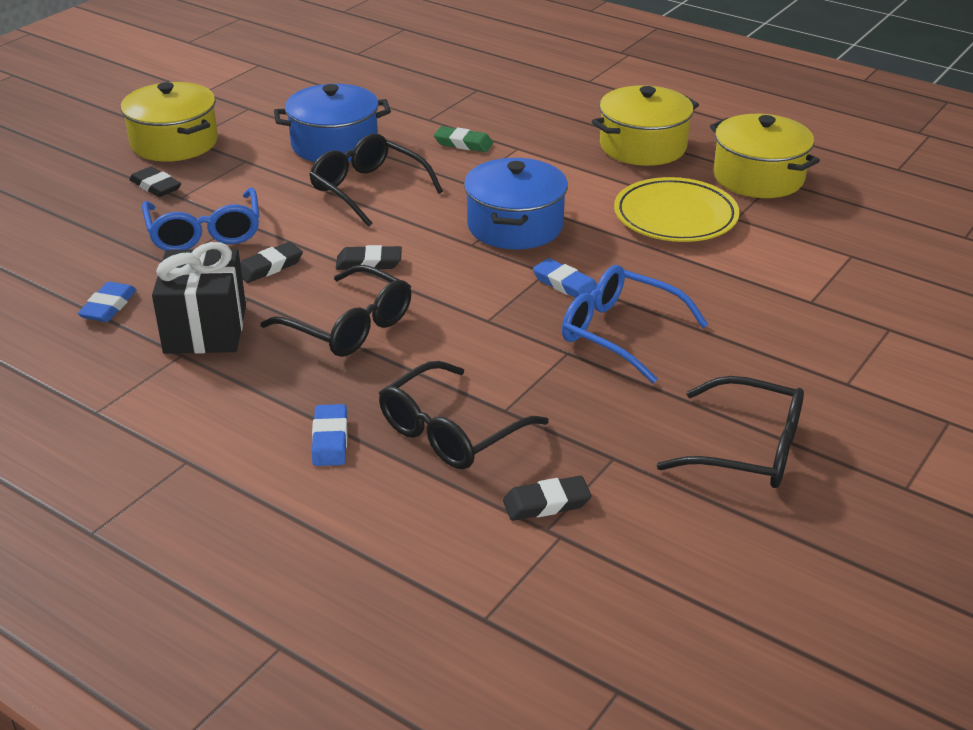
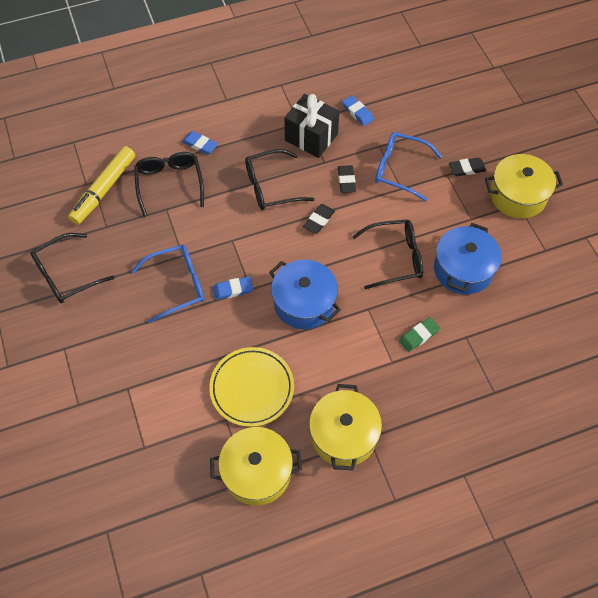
camera: 125 degrees right, 25 degrees up
(546, 503) = (104, 189): black eraser -> yellow marker

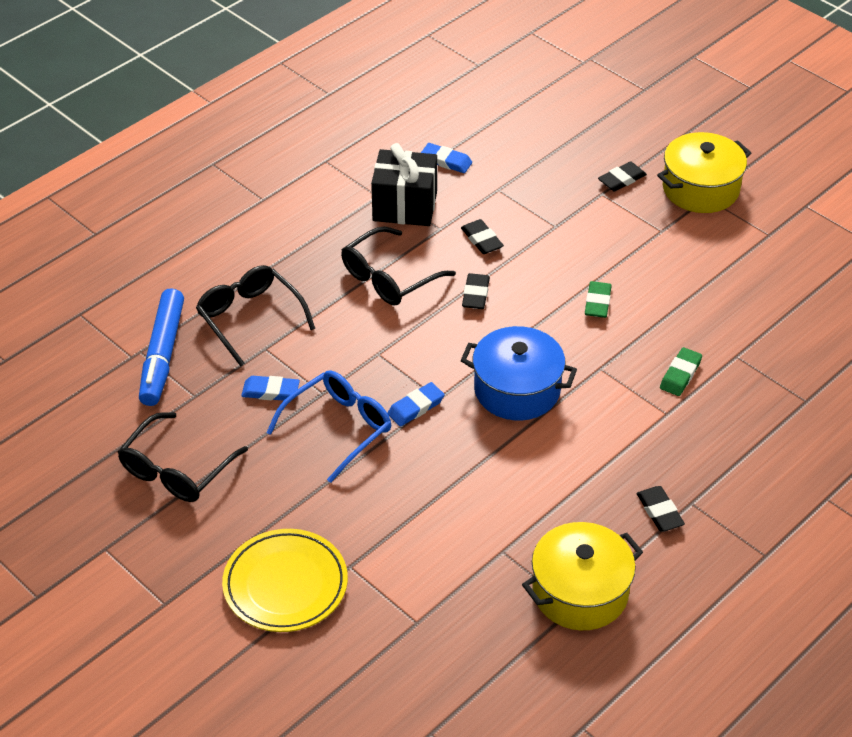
camera: 25 degrees left, 15 degrees down
(104, 189) = (163, 354): yellow marker -> blue marker
(200, 144) = (261, 261): blue eraser -> blue eraser (270, 391)
(252, 388) = (513, 505): yellow plate -> yellow plate (285, 584)
(343, 435) = (659, 511): yellow pot -> black eraser
(395, 258) = (597, 302): black glasses -> green eraser
(399, 169) = (540, 206): blue glasses -> none
(463, 269) = (687, 287): blue pot -> none

